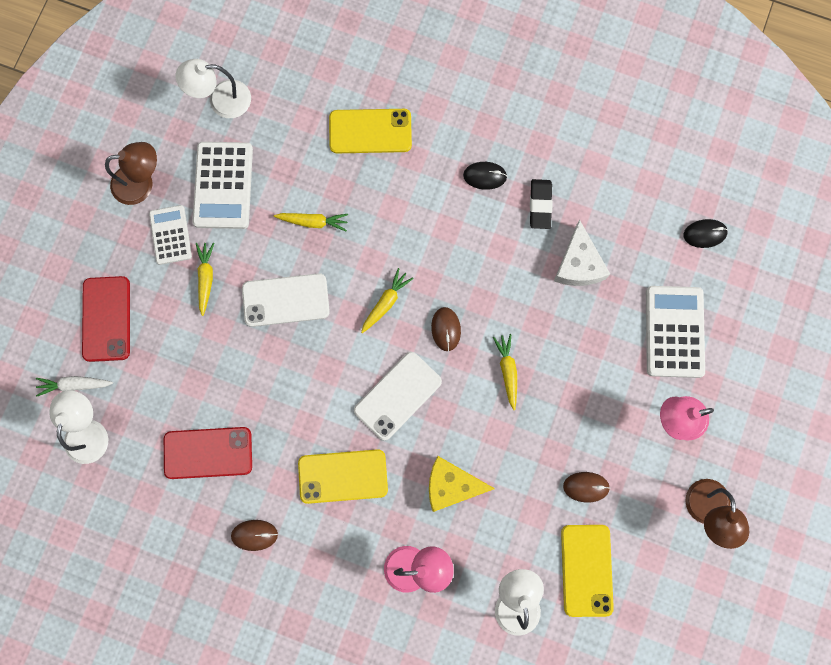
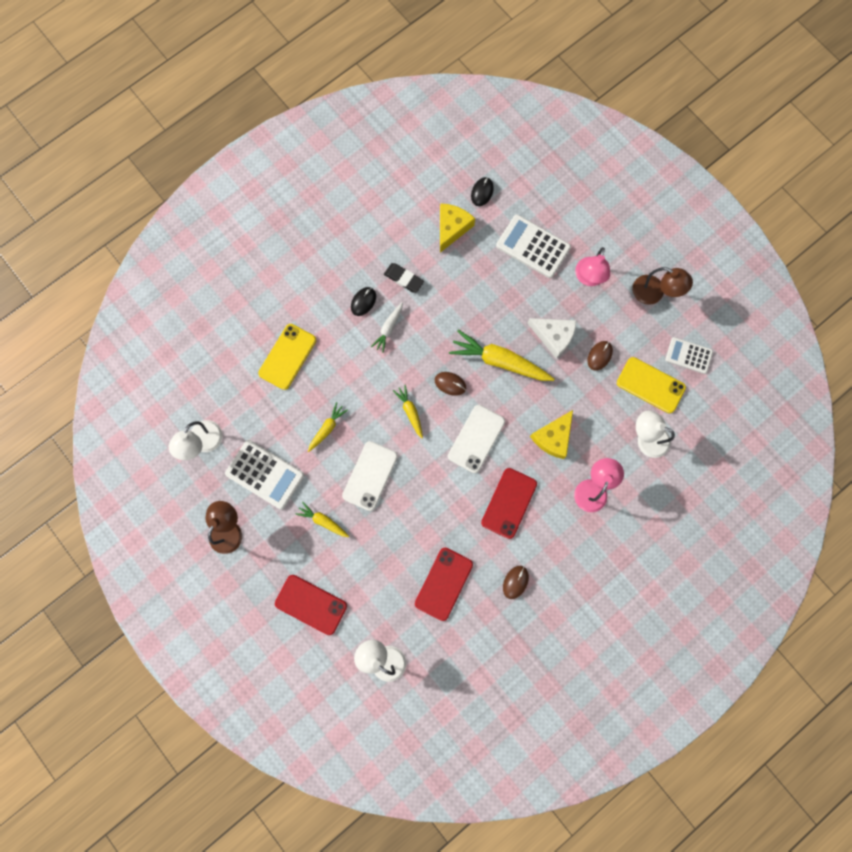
camera: 60 degrees left, 0 degrees up
(74, 385) = (344, 651): white carrot -> white carrot (388, 328)
(170, 235) = (278, 528): white calculator -> white calculator (688, 355)
(343, 476) = (509, 503): yellow phone -> red phone
(397, 396) = (476, 439): white phone -> white phone turned 45 degrees clockwise
(507, 371) = (499, 361): yellow carrot -> yellow carrot, size x1.91
(578, 264) = (456, 278): white cheese -> white cheese (553, 336)
(637, 224) = (452, 228): none -> yellow cheese

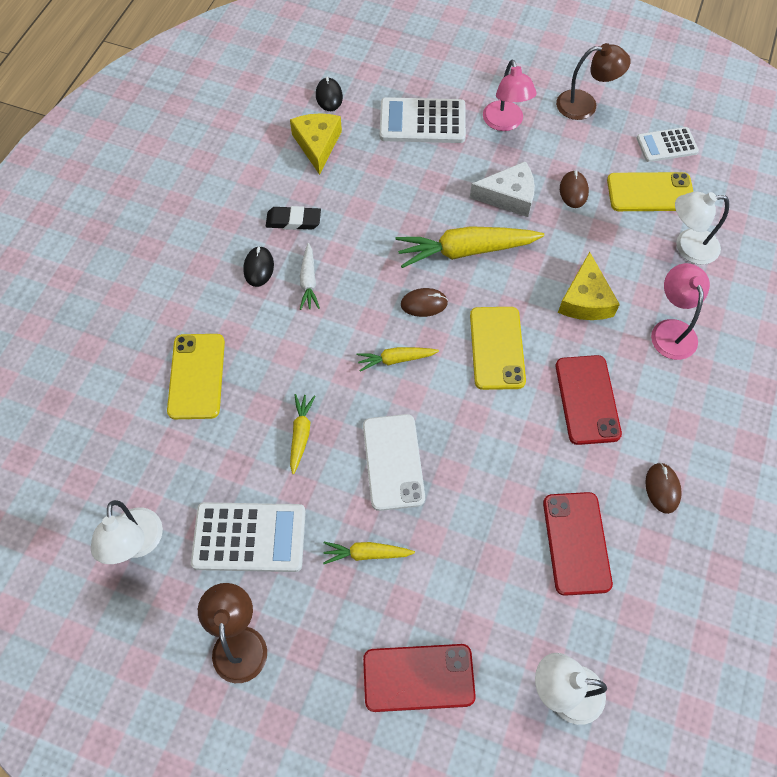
camera: 30 degrees left, 15 degrees down
(410, 412) = (396, 359): yellow carrot -> yellow carrot turned 45 degrees counterclockwise
(476, 439) = (497, 348): white phone -> yellow phone

